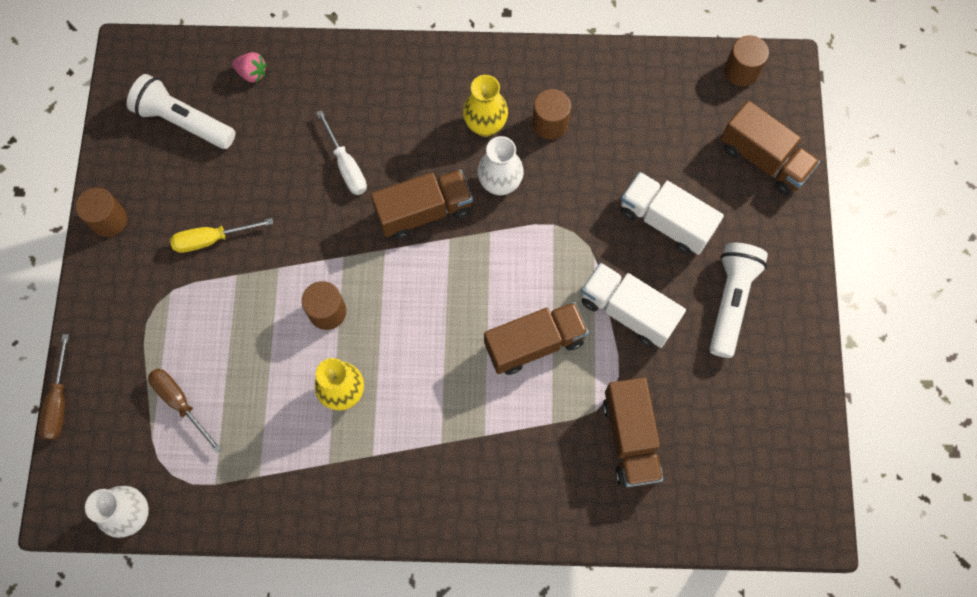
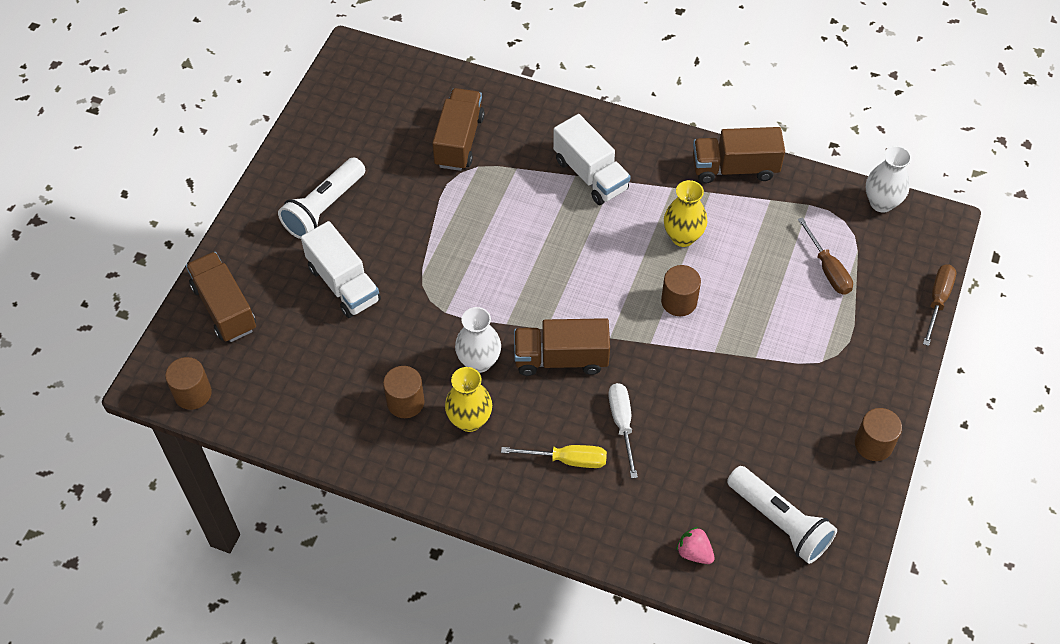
camera: 160 degrees left, 15 degrees down
(212, 239) = (773, 395): yellow screwdriver -> yellow screwdriver (567, 460)
(534, 343) = (505, 225): brown truck -> brown truck (734, 168)
(628, 311) = (415, 225): white truck -> white truck (590, 175)

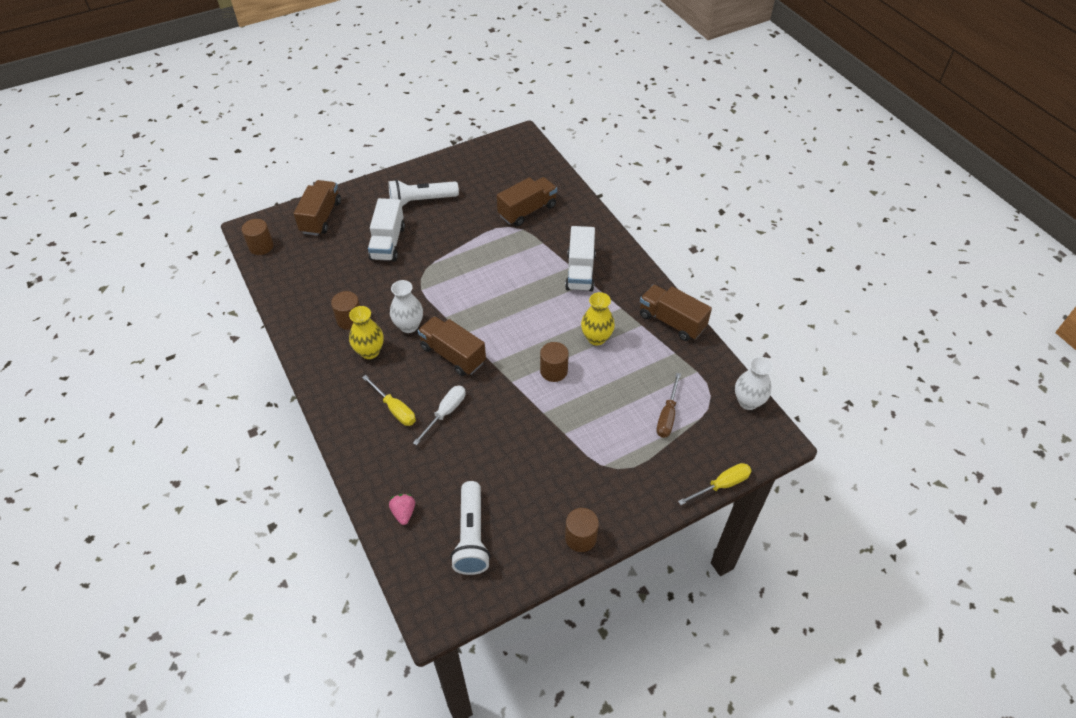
camera: 40 degrees right, 5 degrees down
(937, 301) = (721, 485): brown screwdriver -> yellow screwdriver

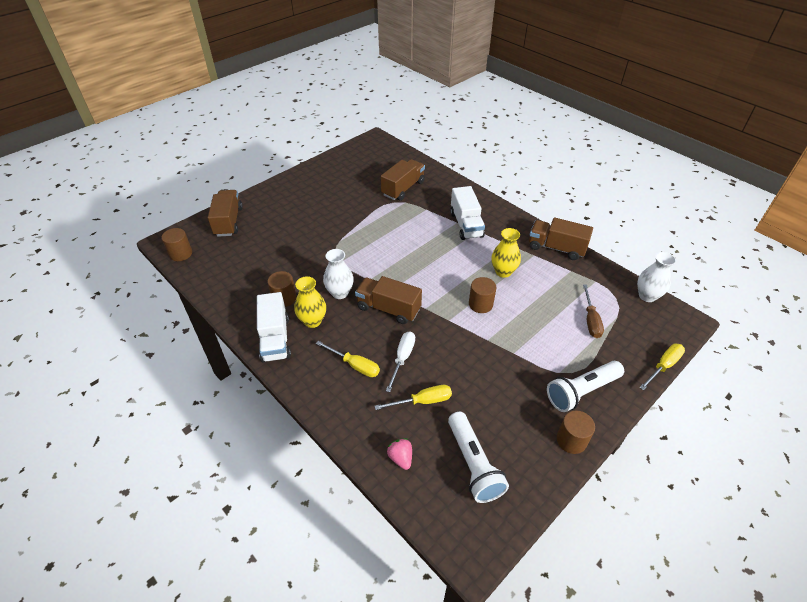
camera: 15 degrees left, 5 degrees down
(388, 243) = (295, 231): white truck -> white truck (275, 339)
(421, 201) = (312, 195): white flashlight -> white flashlight (581, 391)
(448, 462) = (422, 401): none -> yellow screwdriver

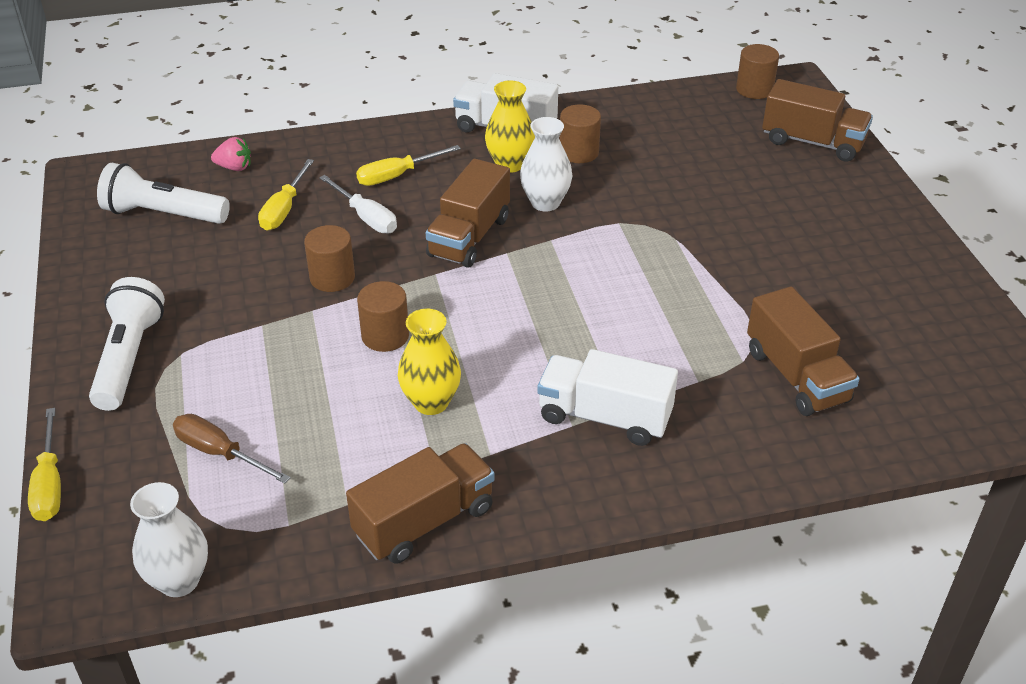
camera: 120 degrees right, 5 degrees down
(388, 308) = (469, 237): brown truck -> brown truck turned 150 degrees clockwise
(571, 440) = (87, 306): brown cylinder -> brown cylinder (332, 278)

